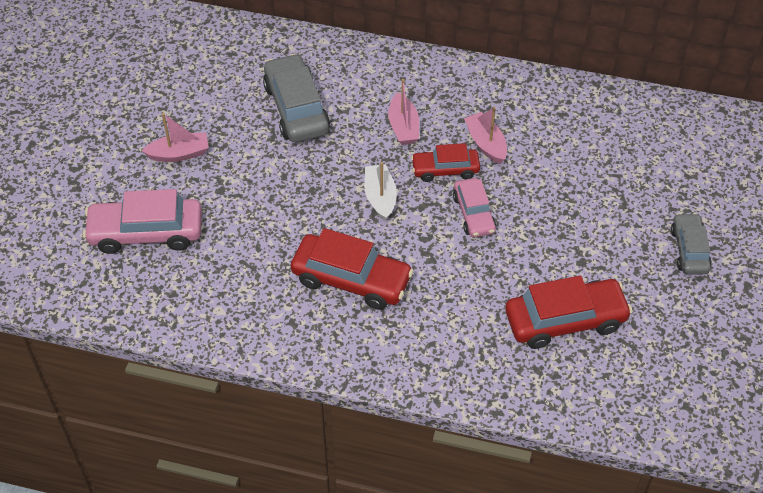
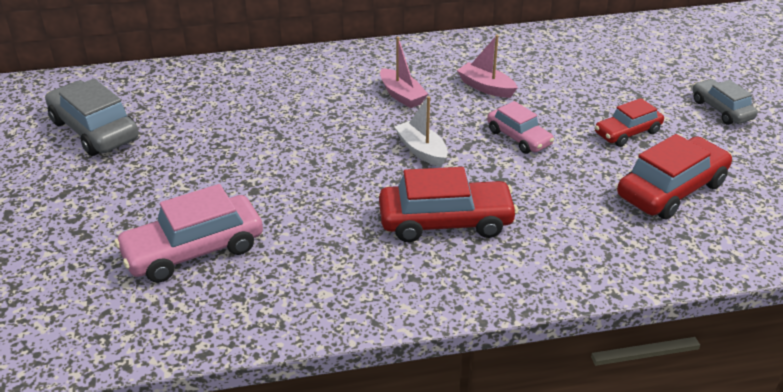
camera: 25 degrees left, 15 degrees down
(179, 154) = (188, 174): pink boat -> none
(296, 108) = (288, 109): grey car -> grey car (94, 130)
(445, 170) = (465, 114): red car -> red car (627, 133)

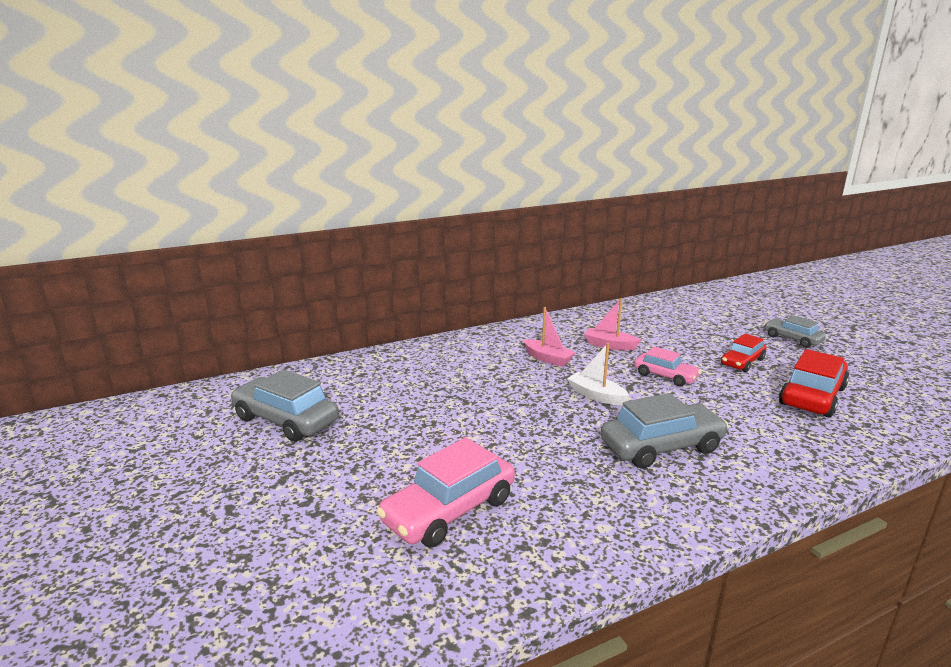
camera: 15 degrees left, 15 degrees down
(446, 221) = (661, 446): red car -> grey car

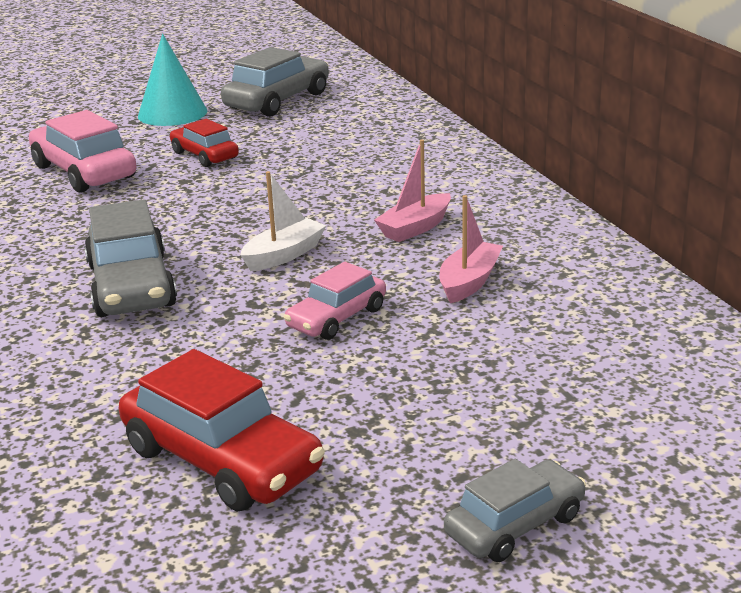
camera: 95 degrees right, 5 degrees up
(292, 477) = (172, 113): none -> turquoise cone
(742, 362) = (384, 413): red car -> red car (204, 155)

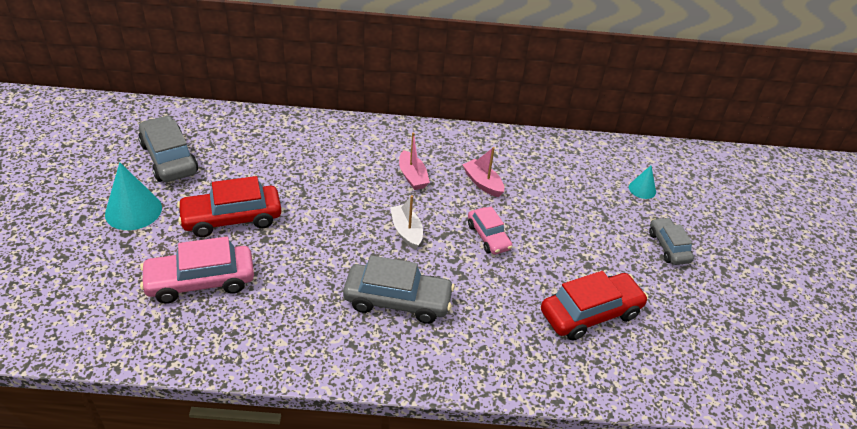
camera: 70 degrees left, 15 degrees up
(204, 155) = (232, 219): red car -> red car, size x1.64
(677, 451) = (642, 189): none -> turquoise cone

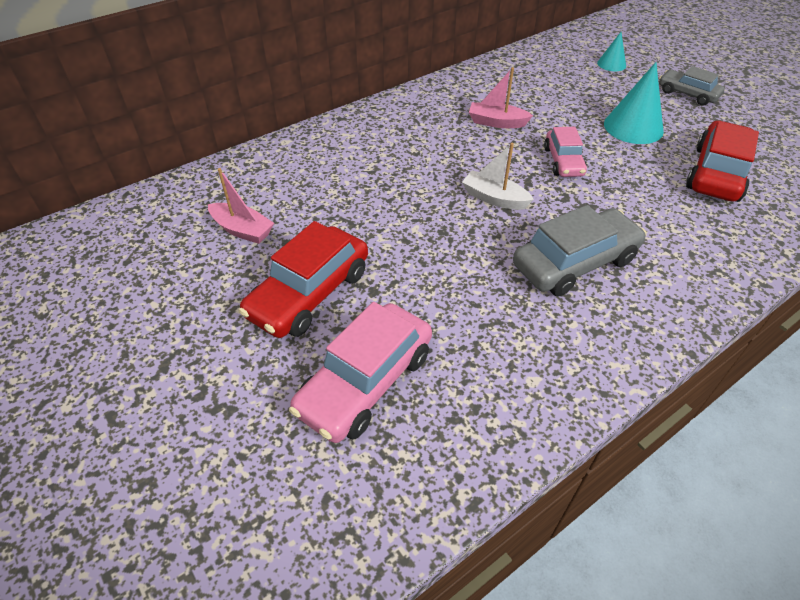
camera: 35 degrees left, 5 degrees up
(133, 211) = (175, 361): turquoise cone -> turquoise cone (633, 127)
(169, 158) = (145, 277): grey car -> none
(412, 177) = (432, 149): pink boat -> pink boat (242, 230)
(488, 236) = (563, 161): pink car -> pink car turned 60 degrees clockwise

